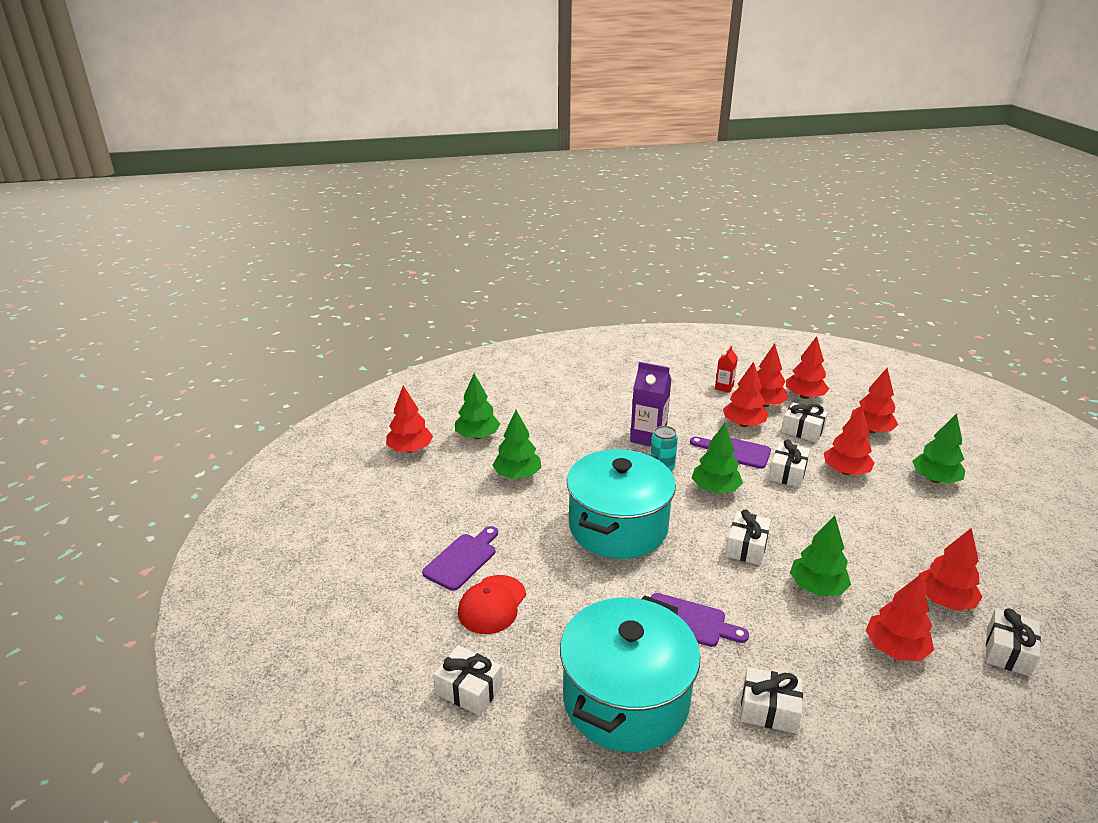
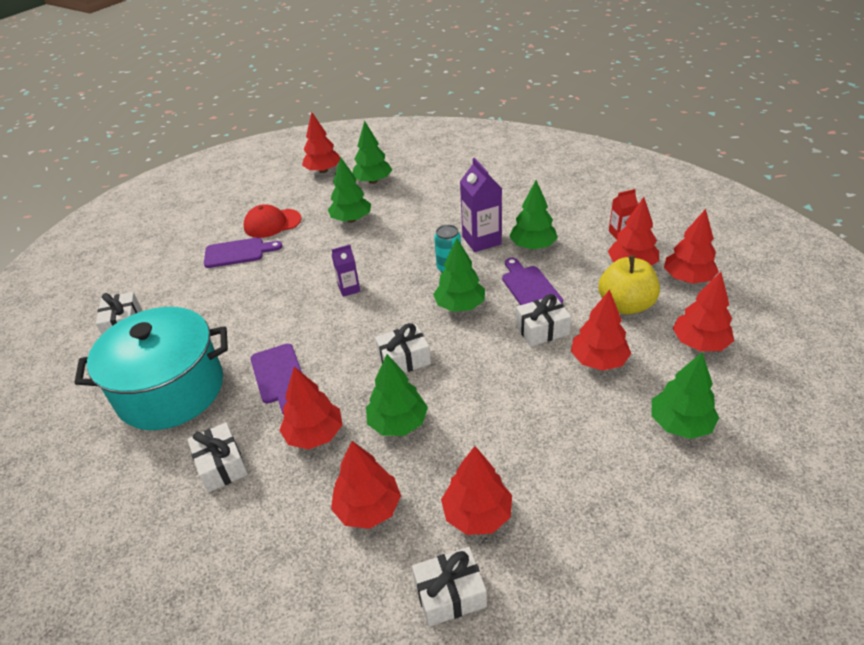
camera: 50 degrees right, 10 degrees up
(492, 604) = (207, 288): red cap -> red cap (272, 223)
(618, 527) = (349, 289): turquoise pot -> purple carton
(688, 423) = (532, 246): none -> green tree
(743, 424) = (579, 271): red tree -> red tree (314, 434)
(802, 430) = (625, 305): white gift -> yellow apple

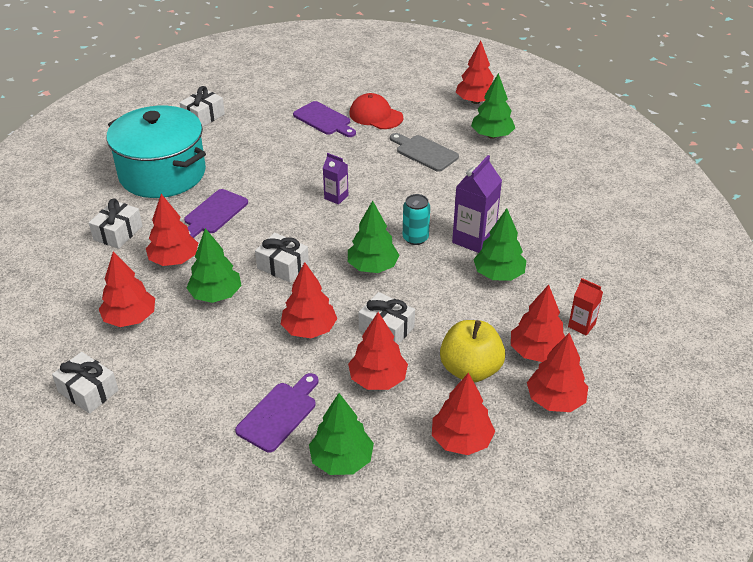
camera: 50 degrees right, 0 degrees up
(351, 219) = (424, 152): green tree -> grey cutting board
(477, 514) = (162, 375): red tree -> red tree (309, 329)
(529, 287) = (436, 297): purple cutting board -> purple cutting board (279, 414)

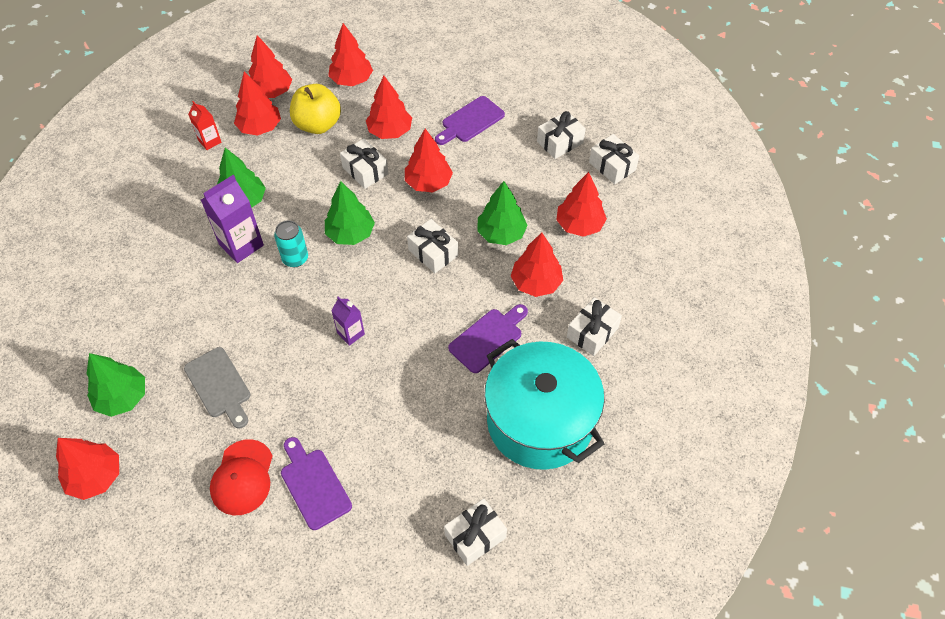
camera: 165 degrees left, 15 degrees up
(156, 409) = (560, 142): none -> white gift
(341, 460) = (436, 84): green tree -> none
(376, 115) = (242, 477): red cap -> red cap turned 45 degrees clockwise

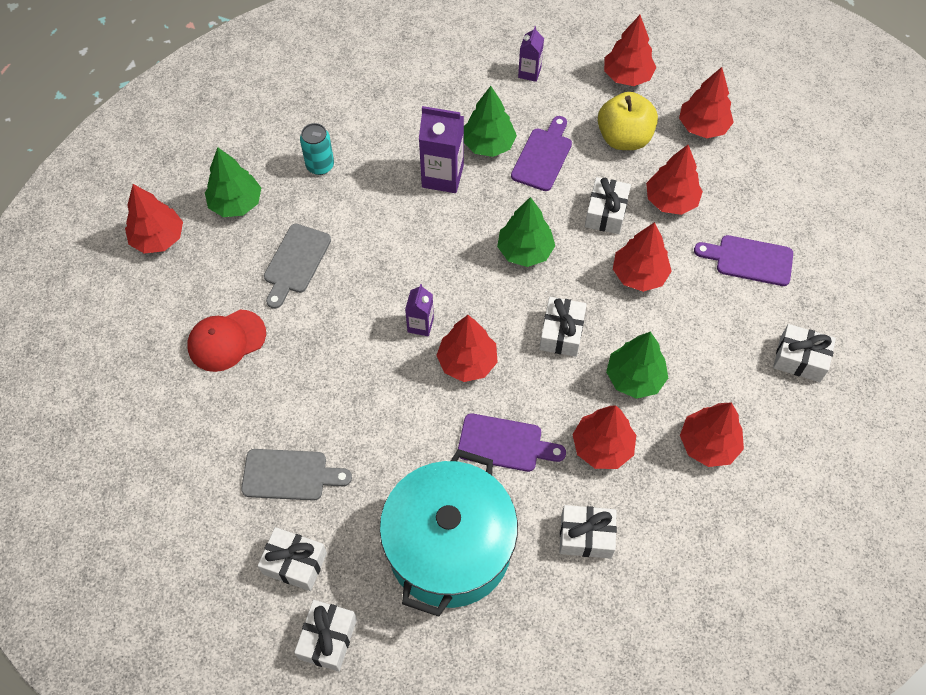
camera: 55 degrees right, 5 degrees up
(210, 141) = (529, 73): red carton -> purple carton
(260, 127) = (579, 97): red tree -> red tree (467, 362)
(295, 258) = (462, 227): turquoise can -> turquoise can (320, 165)
(314, 485) = (255, 399): purple cutting board -> purple cutting board (543, 156)
(399, 497) = (290, 475): none -> grey cutting board
(612, 166) = (815, 430): white gift -> white gift (328, 639)

